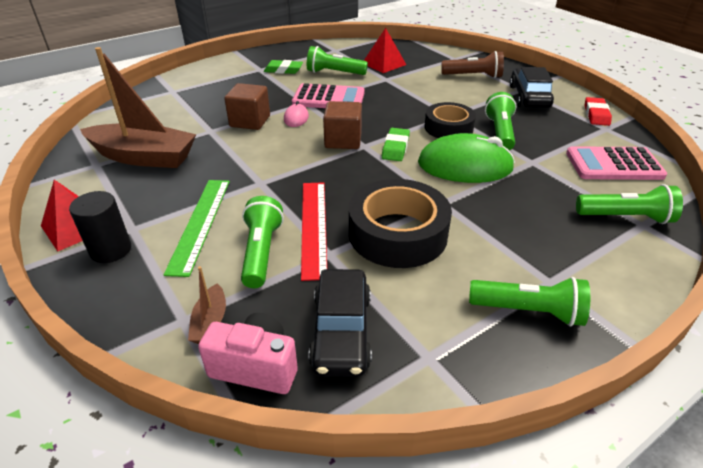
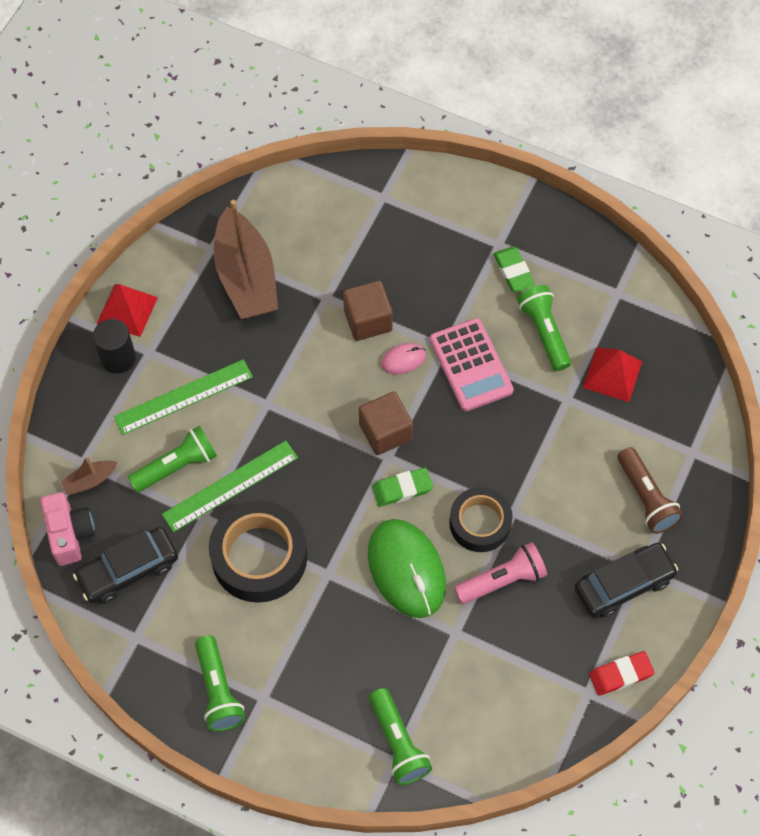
camera: 60 degrees right, 25 degrees up
(314, 227) = (230, 486): red ruler -> green ruler
(500, 132) = (502, 580): green flashlight -> pink flashlight
(614, 165) = (499, 715): pink calculator -> none

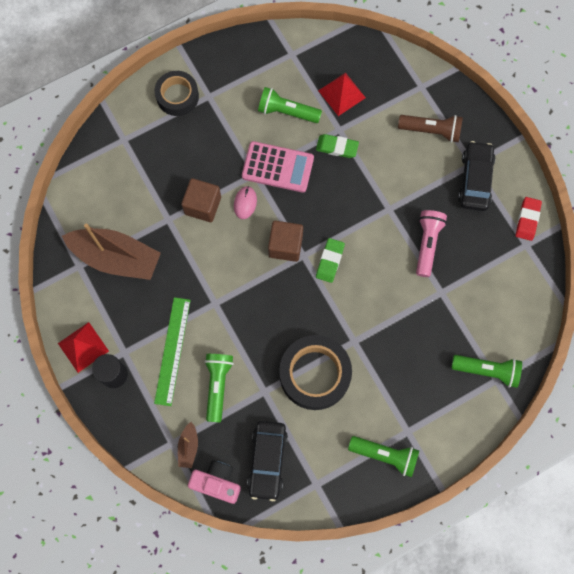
camera: 55 degrees left, 10 degrees up
(230, 486) = (255, 361): green ruler -> none
(406, 570) = (383, 294): green mouse -> none
(480, 523) = (383, 232): black tape -> black tape (177, 96)
(513, 271) = (233, 100): green eraser -> green eraser (337, 147)

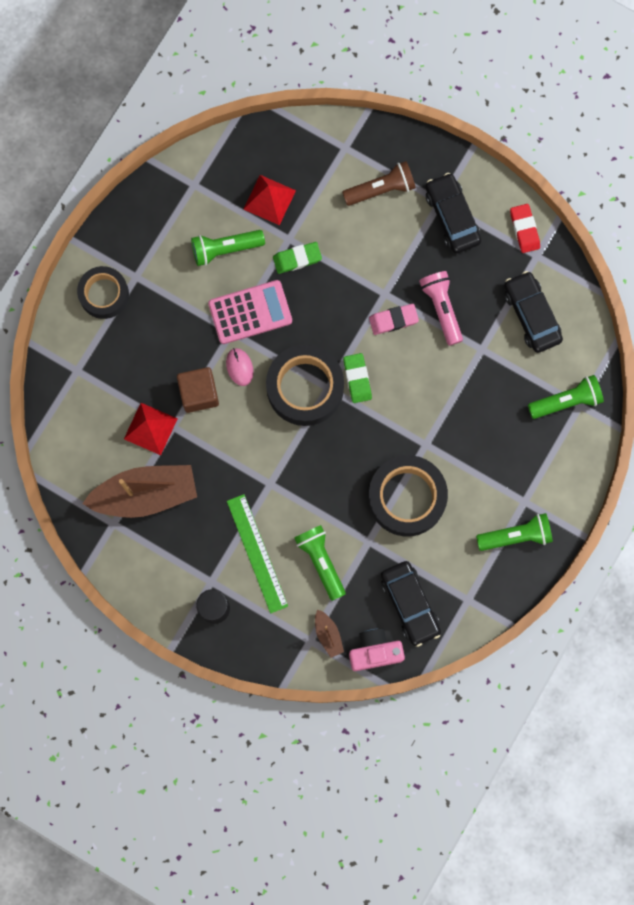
camera: 30 degrees left, 5 degrees up
(83, 347) = (168, 599): red pyramid -> red pyramid (150, 428)
(285, 246) = (305, 388): brown cube -> black tape
(384, 232) = (393, 320): none -> pink eraser
(496, 288) = (531, 315): none -> black car

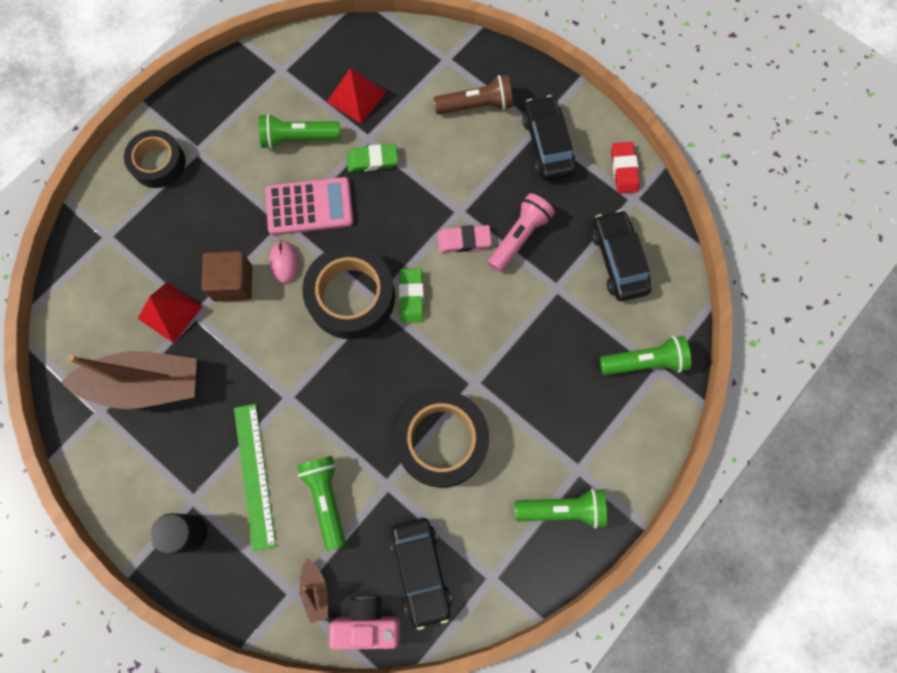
camera: 10 degrees right, 5 degrees down
(441, 308) = (519, 237): pink flashlight -> pink flashlight turned 45 degrees clockwise

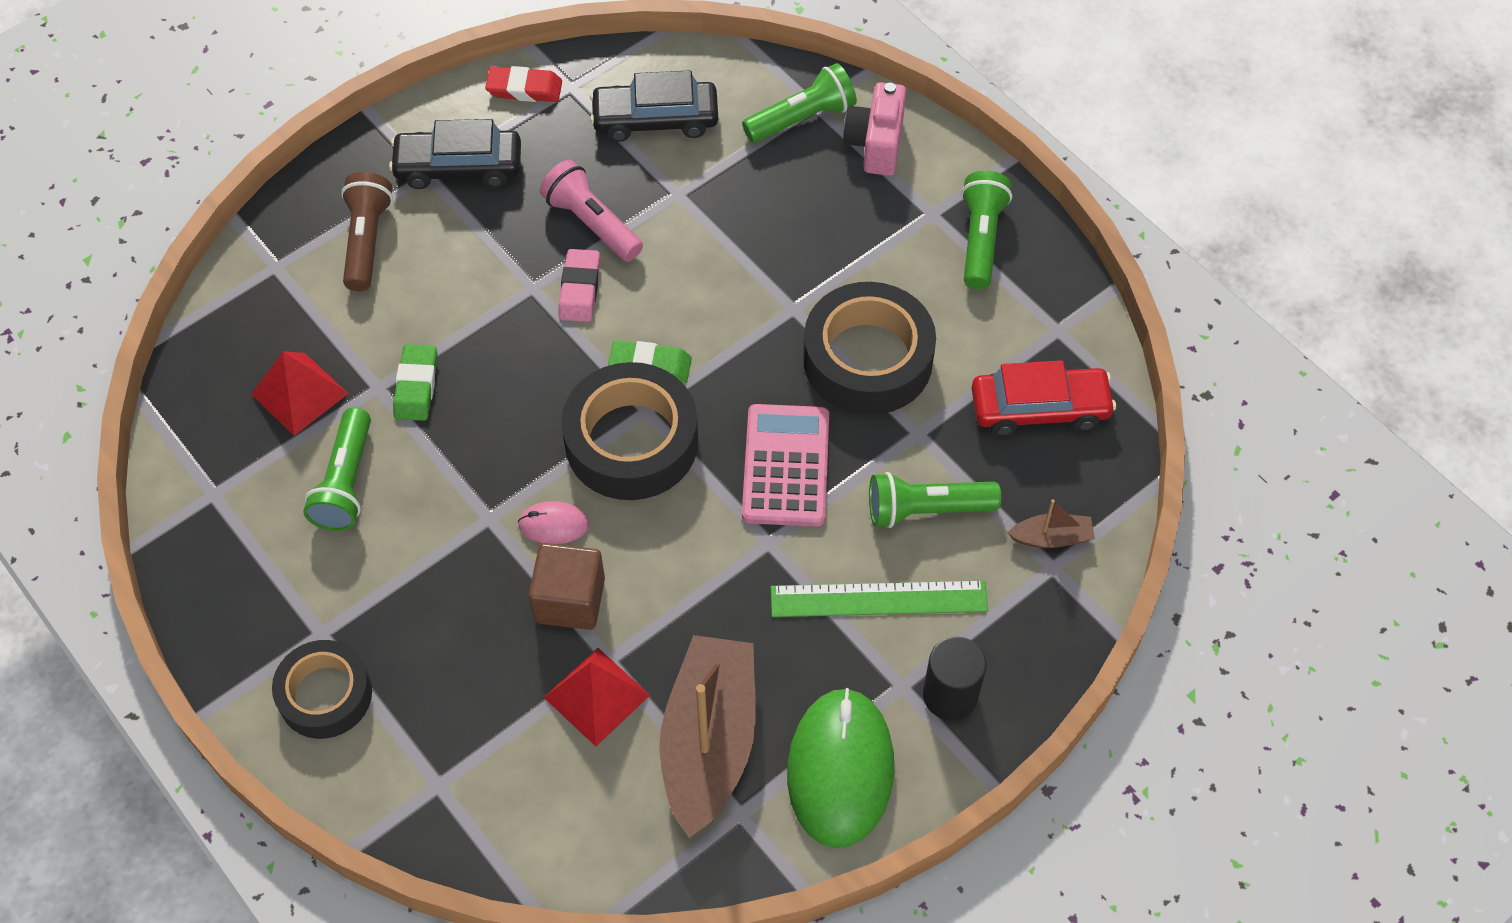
camera: 80 degrees left, 15 degrees down
(132, 468) = (840, 769): none -> green mouse
(309, 207) = (470, 480): pink calculator -> pink calculator (786, 466)
(367, 623) = (1101, 480): pink camera -> pink camera (875, 144)
(421, 571) = (1039, 408): black car -> red car
(645, 361) = (802, 118): green flashlight -> green flashlight turned 60 degrees clockwise

